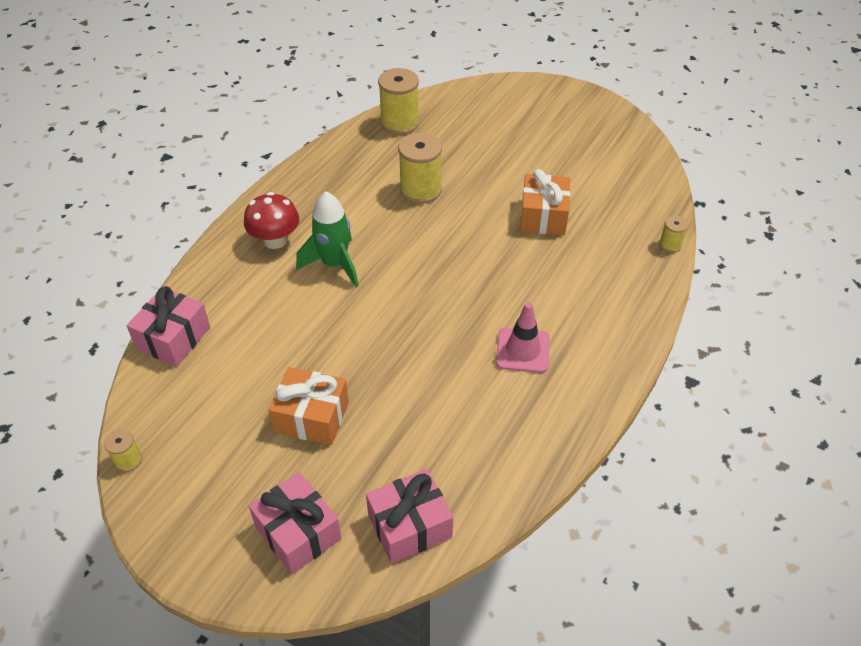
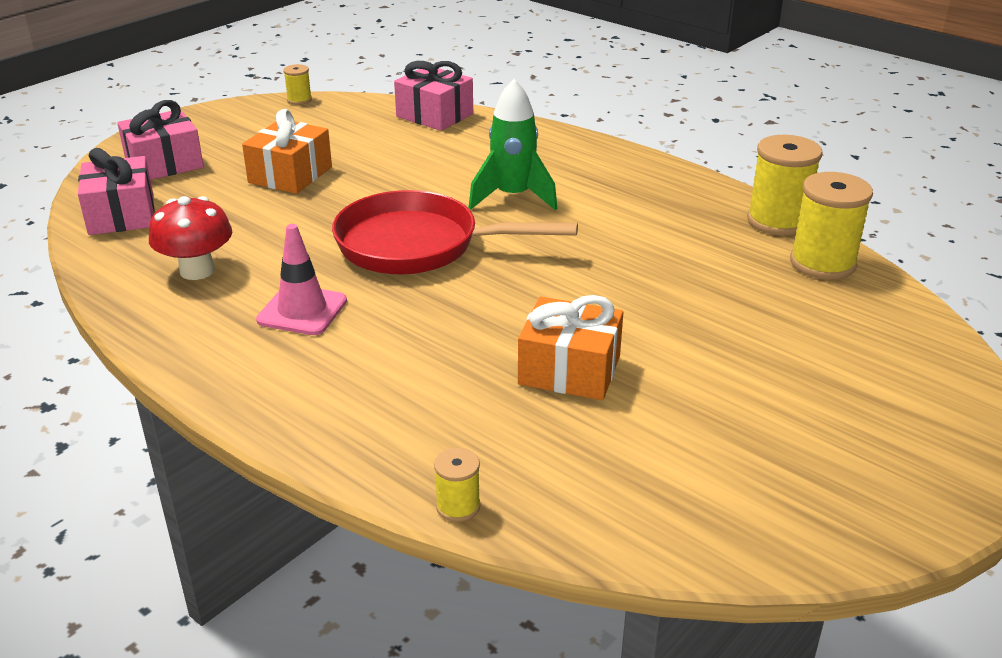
camera: 100 degrees right, 15 degrees down
(275, 240) = (567, 165): red mushroom -> red mushroom (197, 270)
(419, 306) = (418, 245): none -> red pan
(420, 190) = (651, 266): yellow spool -> yellow spool (777, 221)

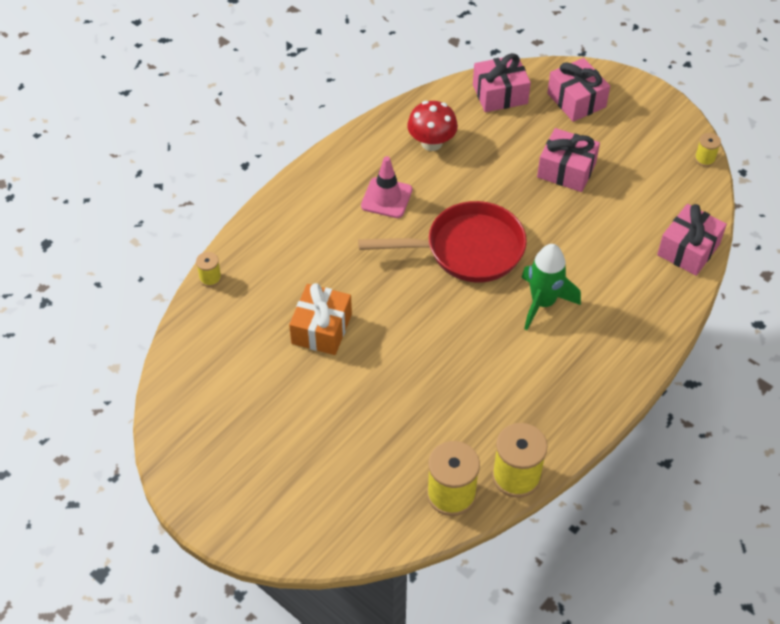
camera: 90 degrees right, 20 degrees up
(290, 175) = (566, 170): orange gift -> pink gift
(418, 245) = (467, 249): red pan -> red pan turned 75 degrees clockwise

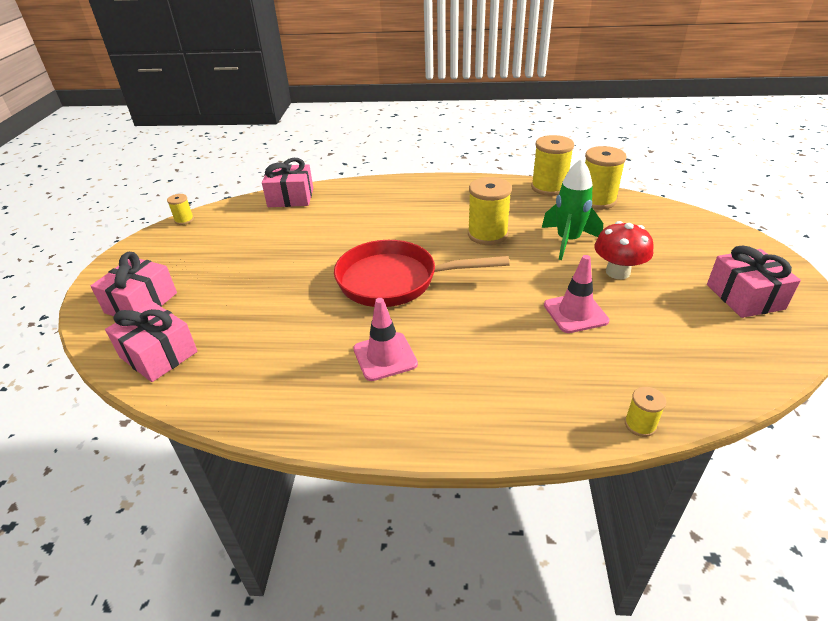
camera: 125 degrees left, 15 degrees down
(321, 329) = (575, 313): orange gift -> pink traffic cone
(431, 143) = (275, 366): red mushroom -> red mushroom (617, 272)
(467, 249) = (395, 281): red pan -> red pan turned 45 degrees counterclockwise
(476, 354) = (487, 234): none -> yellow spool
(543, 303) = (406, 228): green rocket -> green rocket (568, 241)
(566, 170) = (249, 272): pink gift -> pink gift (745, 297)

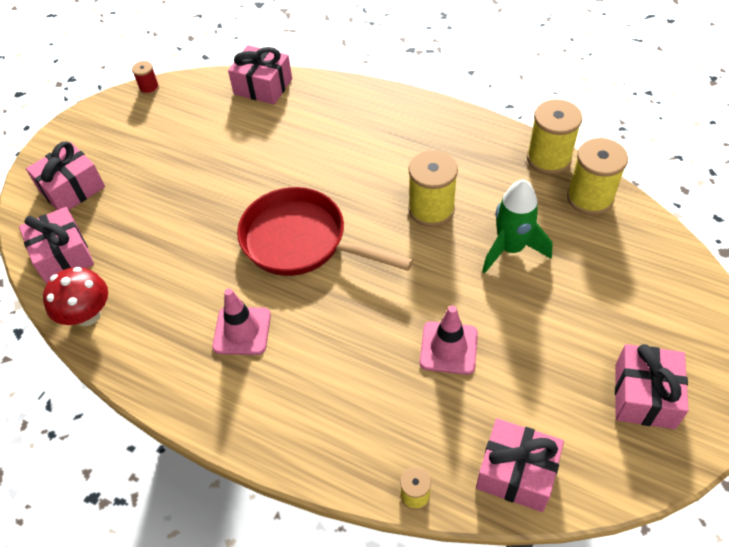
camera: 25 degrees right, 15 degrees up
(184, 220) = (149, 88): yellow spool -> red spool
(617, 272) = (532, 311): red mushroom -> red mushroom (87, 315)
(705, 377) = (516, 472): none -> pink gift

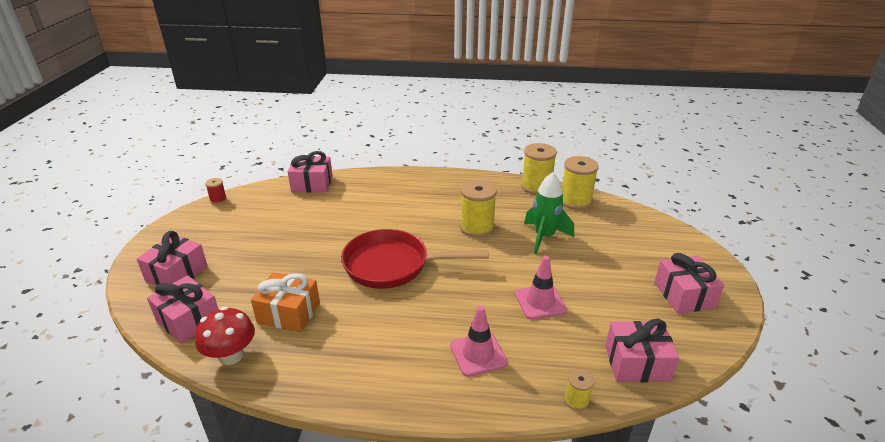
camera: 25 degrees left, 20 degrees down
(162, 277) = (289, 313): none -> orange gift
(242, 331) = (376, 332): pink traffic cone -> pink traffic cone (478, 354)

